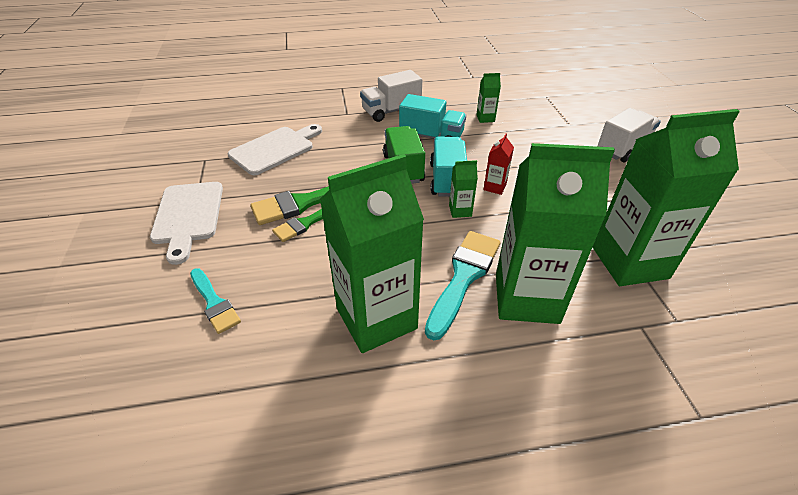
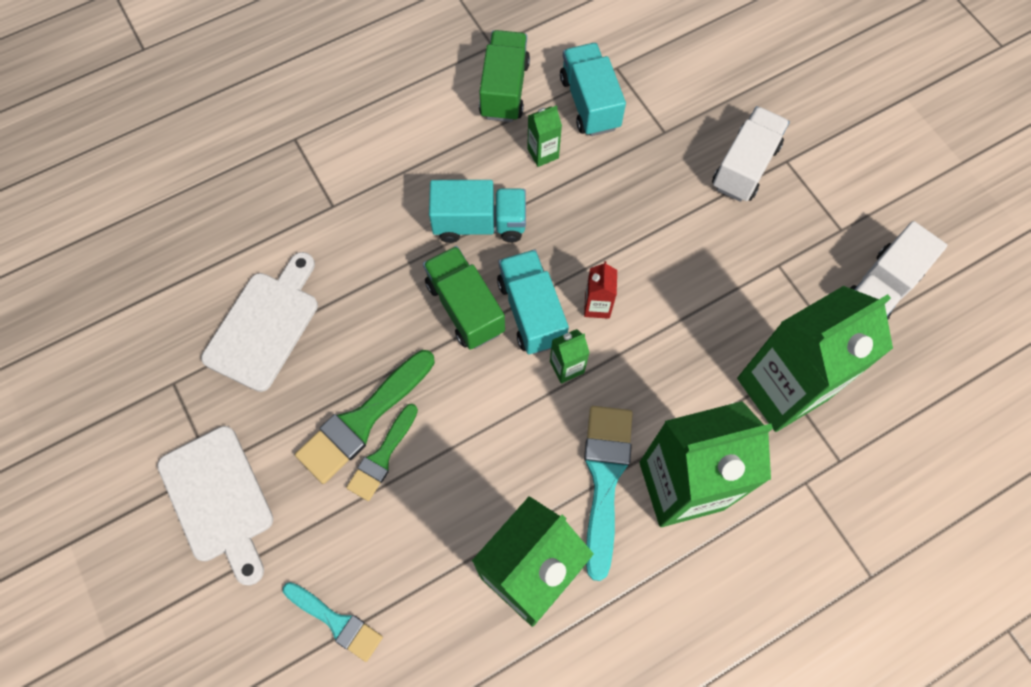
camera: 20 degrees left, 25 degrees up
(391, 111) = (398, 178): white truck -> white truck (880, 288)
(472, 92) = (504, 89): none -> green truck
(523, 105) = (589, 103): none -> turquoise truck

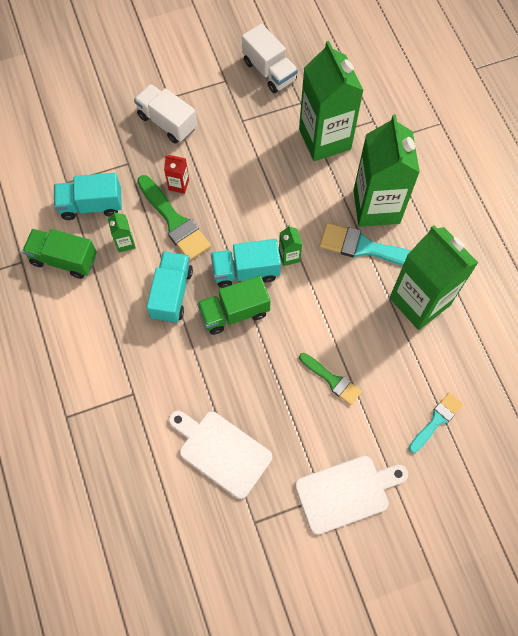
camera: 80 degrees left, 0 degrees up
(362, 420) = (304, 390): green brush -> green brush (174, 221)
(597, 306) = (249, 230): red carton -> red carton (179, 185)

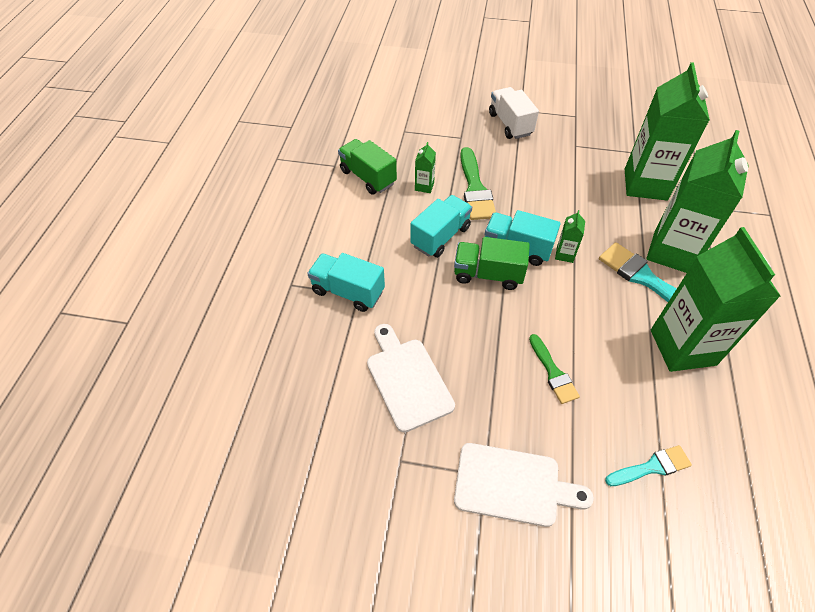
camera: 30 degrees right, 15 degrees down
(91, 205) = (414, 152): turquoise truck -> turquoise truck (348, 291)
(179, 185) = (494, 166): red carton -> none
(269, 71) = (618, 123): white truck -> none

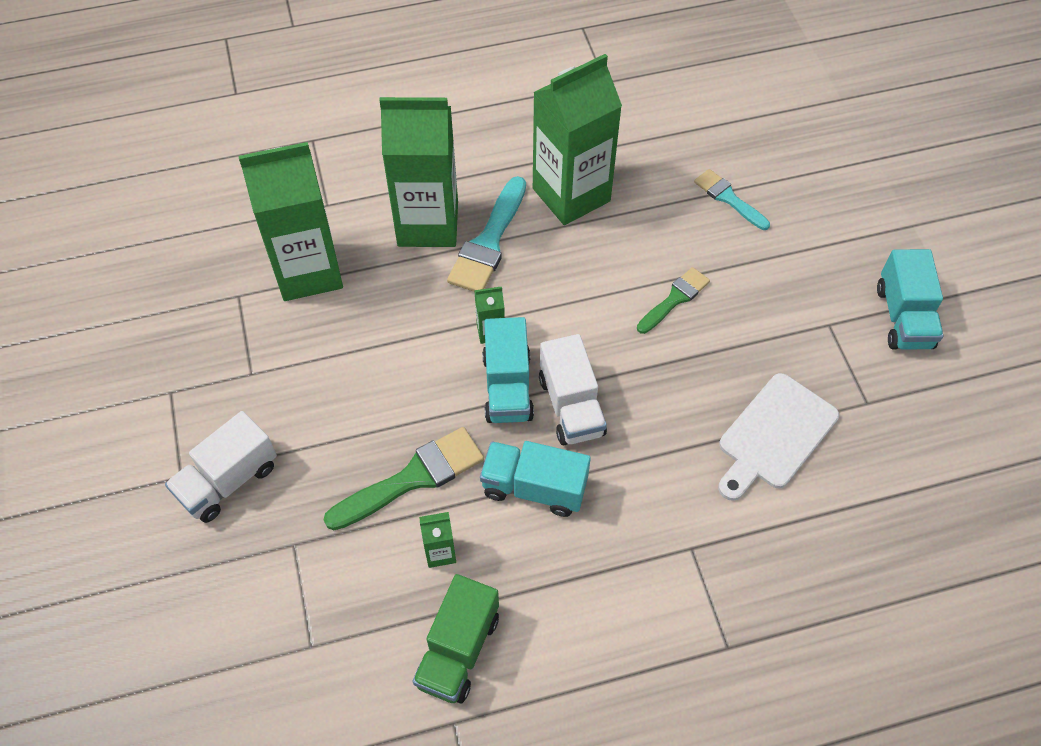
camera: 115 degrees left, 5 degrees up
(348, 291) = (695, 563): turquoise truck -> turquoise truck (903, 317)
(488, 274) = (571, 406): green truck -> white truck
(513, 485) = (822, 298): white cutting board -> none

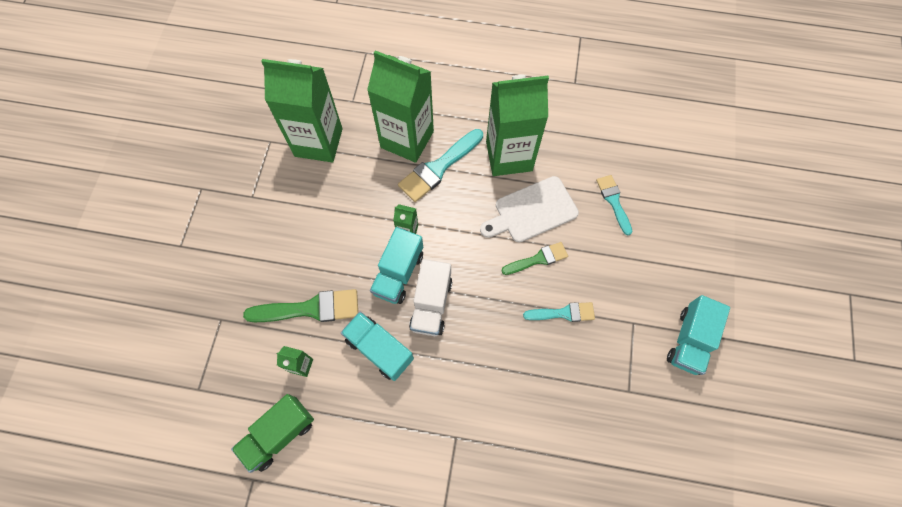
camera: 25 degrees right, 10 degrees up
(228, 481) = (204, 261): white truck -> none
(740, 348) = (563, 313): none -> turquoise brush
(774, 435) = (552, 385): white cutting board -> white cutting board (532, 211)

